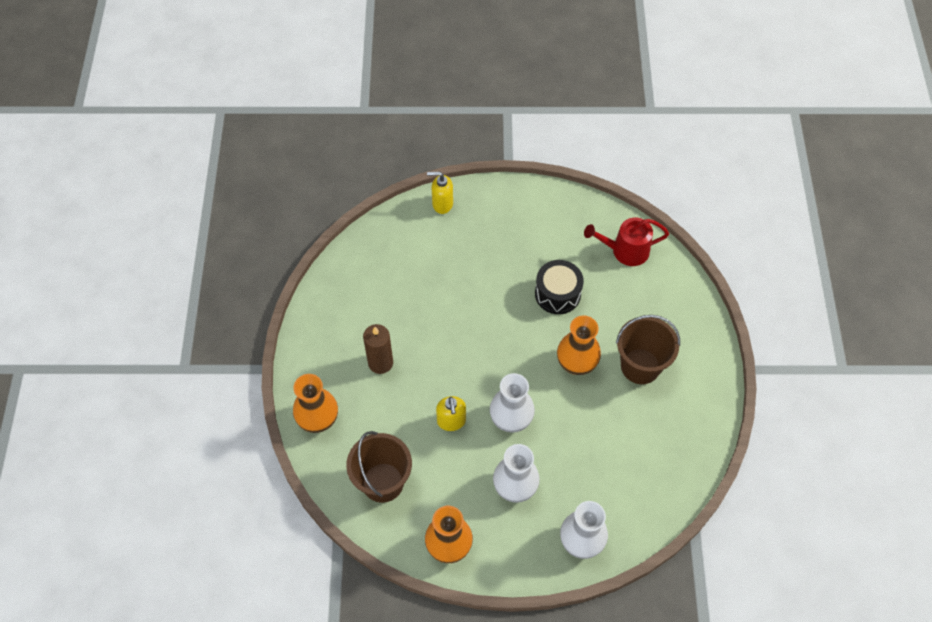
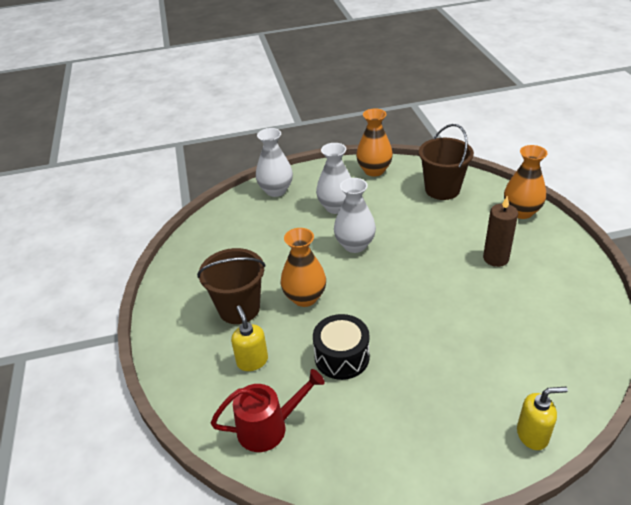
camera: 170 degrees right, 20 degrees down
(451, 421) = (407, 233): yellow soap dispenser -> yellow soap dispenser (252, 361)

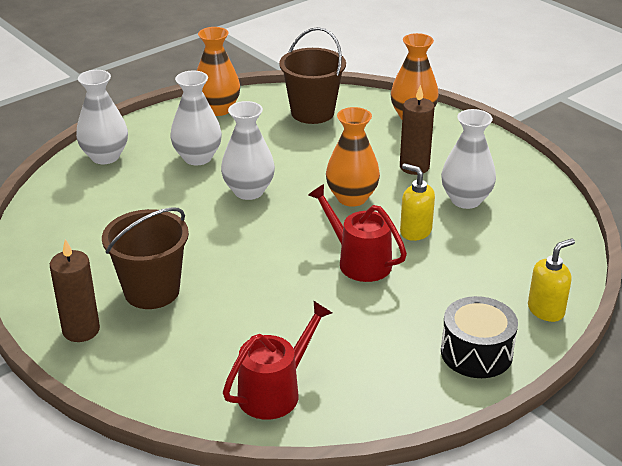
camera: 30 degrees left, 5 degrees down
(176, 325) = (81, 330): none -> brown candle
(252, 361) = (208, 337): yellow soap dispenser -> yellow soap dispenser (415, 231)
(305, 297) = (226, 258): orange vase -> orange vase (352, 198)
(342, 357) = (311, 302): black drum -> black drum (476, 353)
(400, 332) = (359, 261): none -> red watering can
(522, 302) = (466, 200): none -> white vase

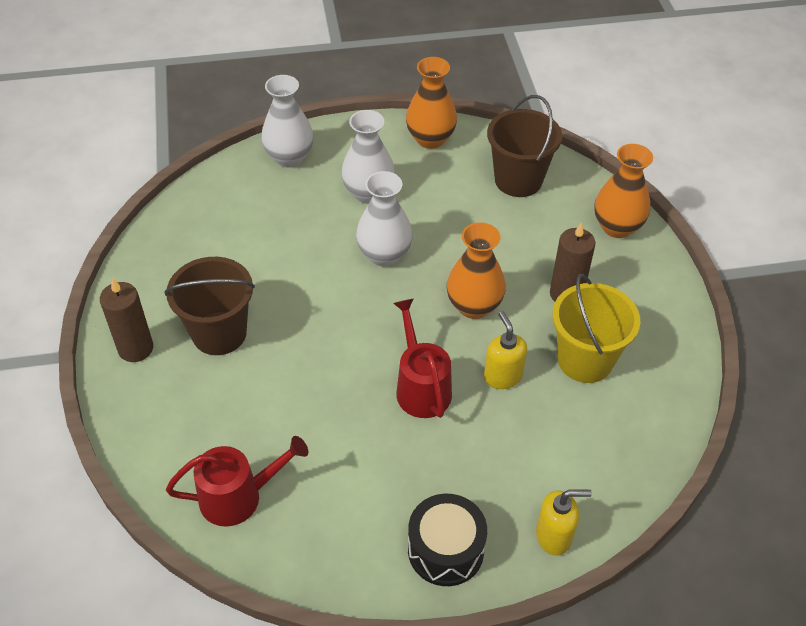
camera: 30 degrees right, 15 degrees up
(466, 200) = (585, 360): white vase -> yellow bucket

